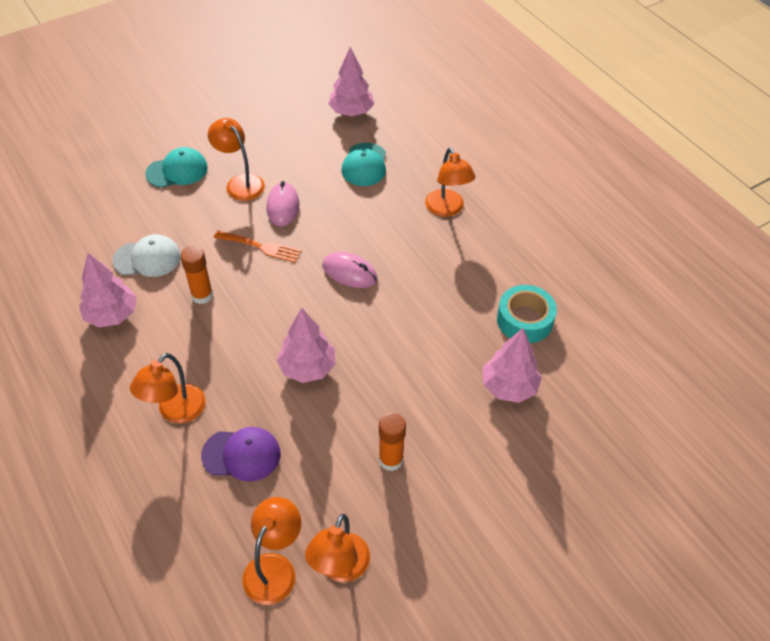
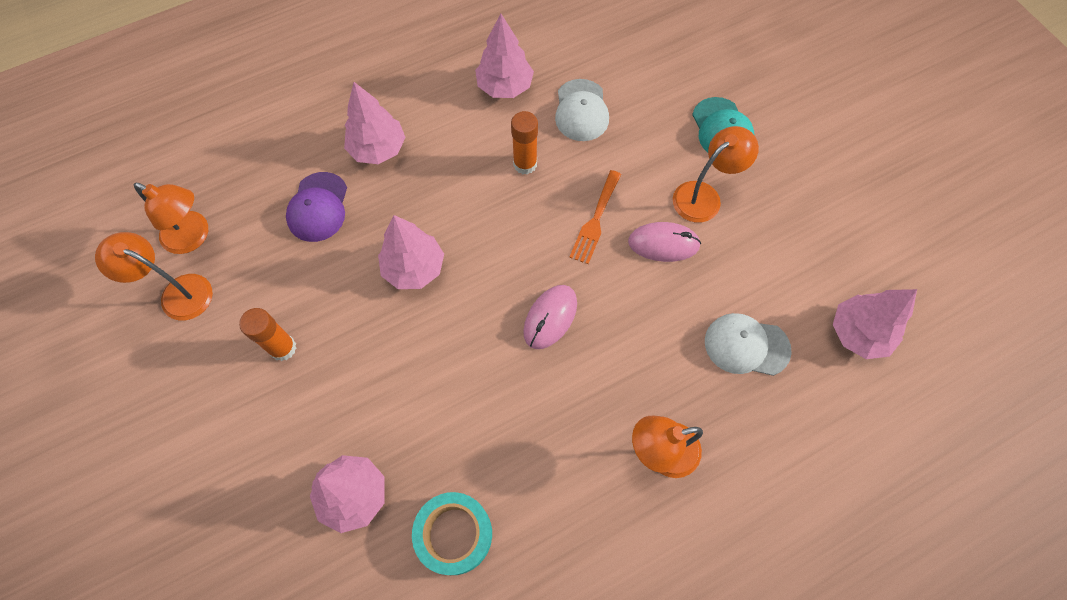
camera: 95 degrees right, 15 degrees up
(176, 412) = (378, 149): orange lamp -> pink tree
(364, 165) = (746, 345): turquoise cap -> white cap

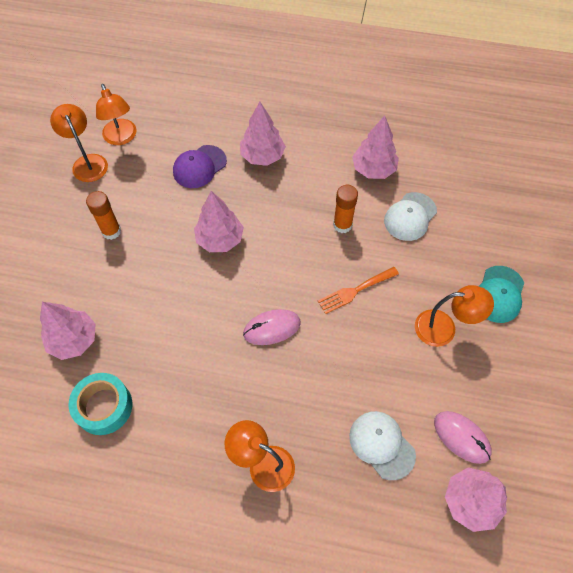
camera: 40 degrees right, 5 degrees down
(663, 243) = (386, 338): pink mouse -> pink mouse (461, 437)

